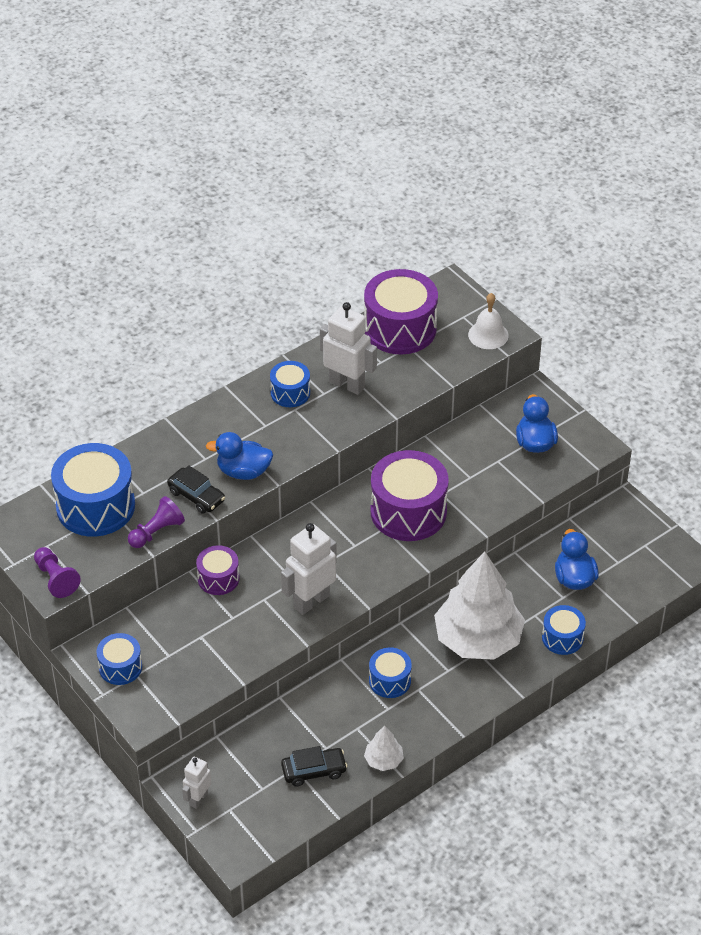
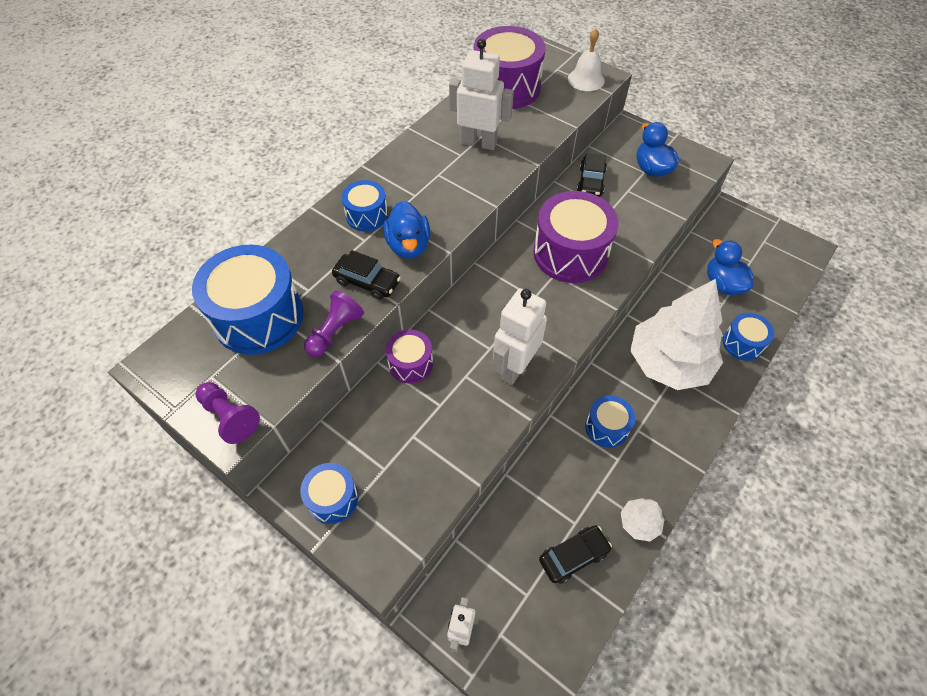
camera: 15 degrees left, 10 degrees up
(243, 471) = (408, 246): blue duck -> blue duck turned 90 degrees counterclockwise
(290, 393) = (428, 160): blue drum -> blue drum (367, 215)
(463, 444) = (591, 181): none -> black car

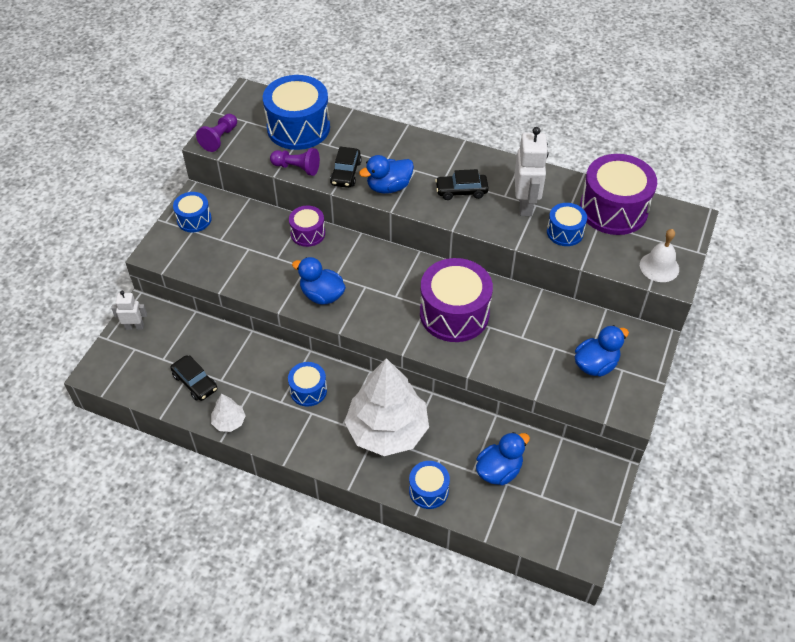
camera: 75 degrees right, 5 degrees down
(367, 215) = (411, 156): blue drum -> blue drum (565, 232)
(514, 367) = (322, 295): white robot -> blue duck
(591, 181) = (553, 317): black car -> black car (461, 191)

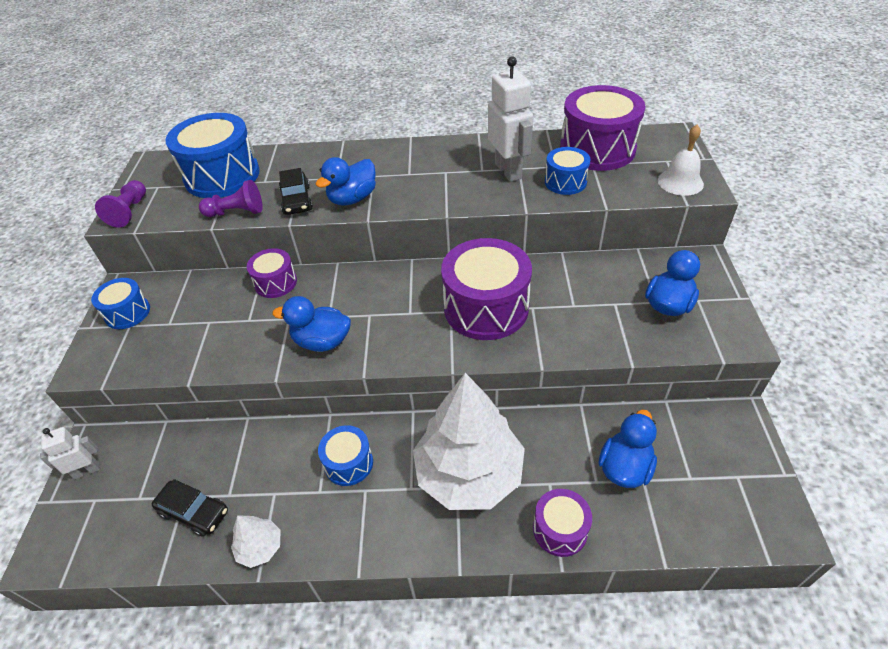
camera: 20 degrees left, 5 degrees down
(428, 490) = (560, 529): blue drum -> purple drum
(461, 191) = (434, 179): black car -> none

